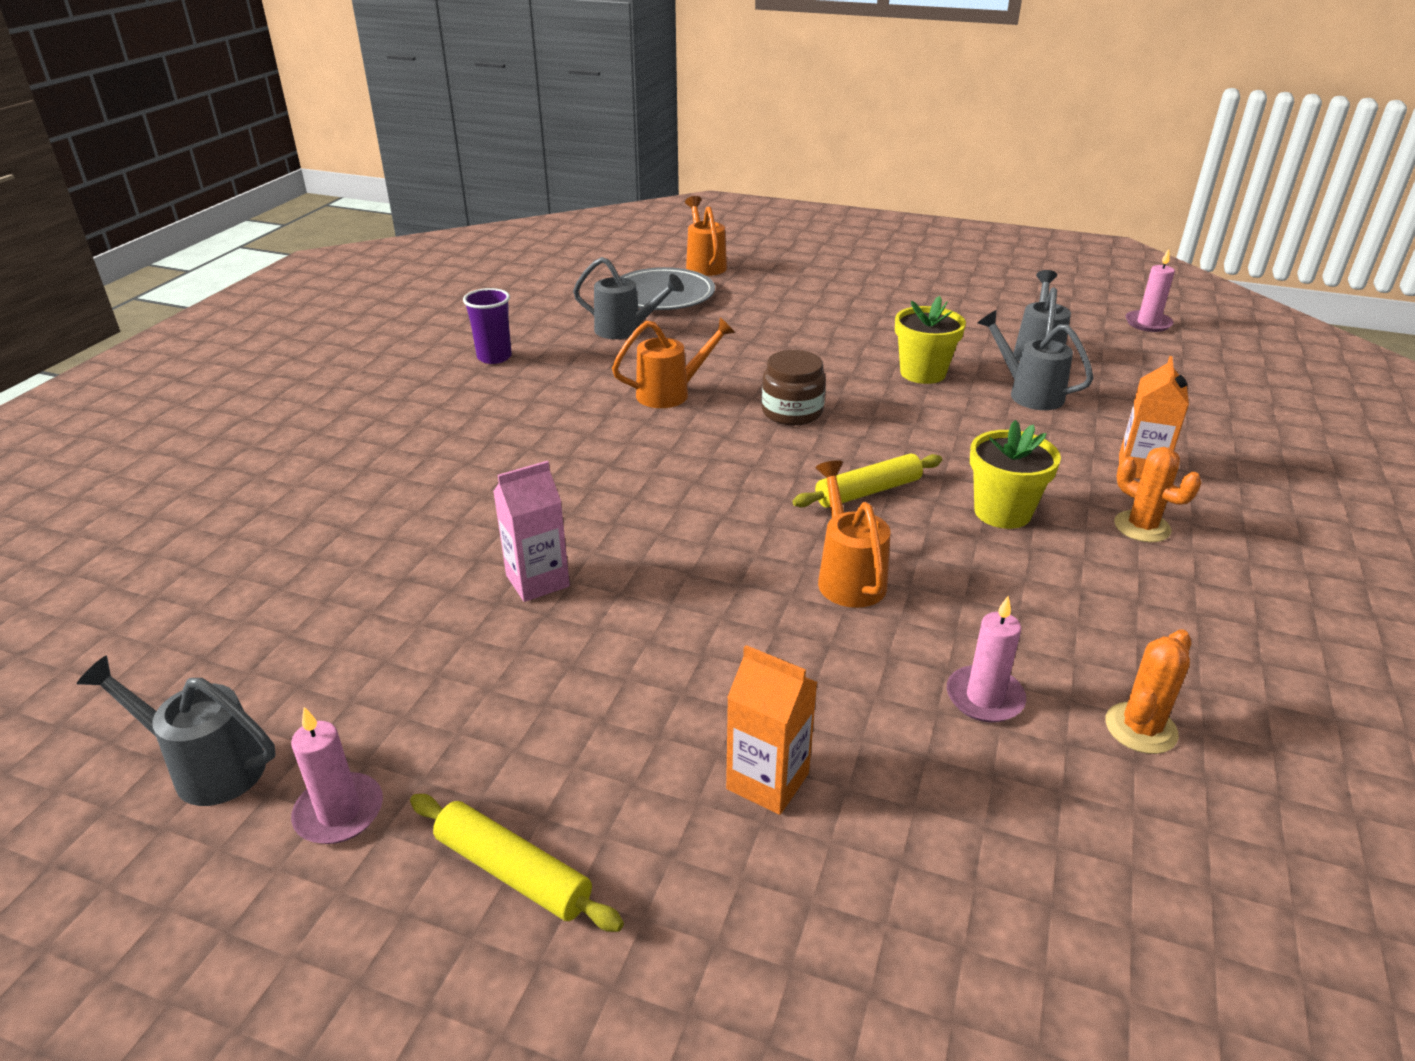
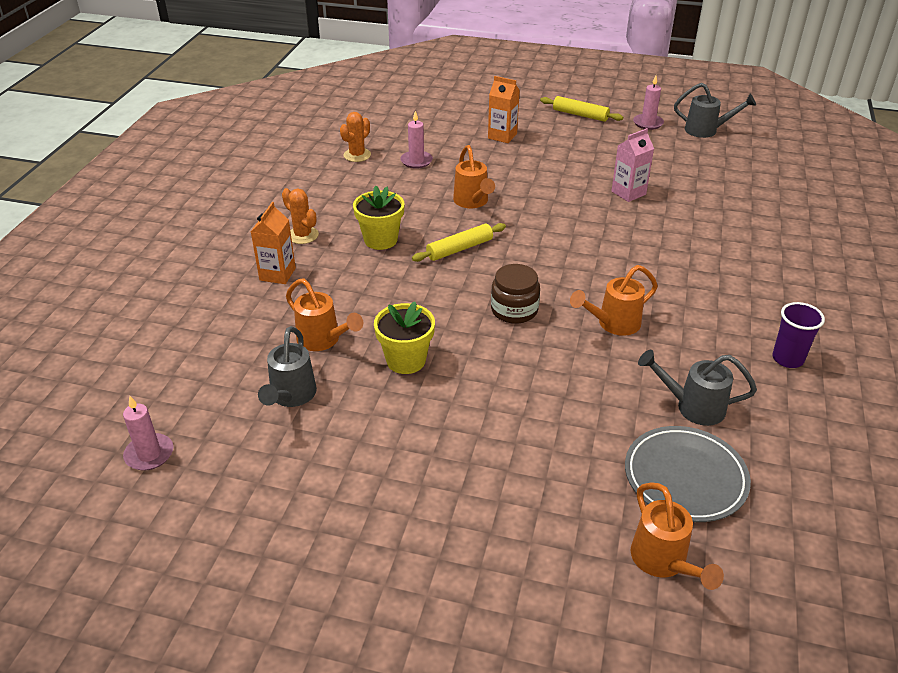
camera: 175 degrees right, 5 degrees up
(1028, 393) = (323, 340): grey watering can -> orange watering can

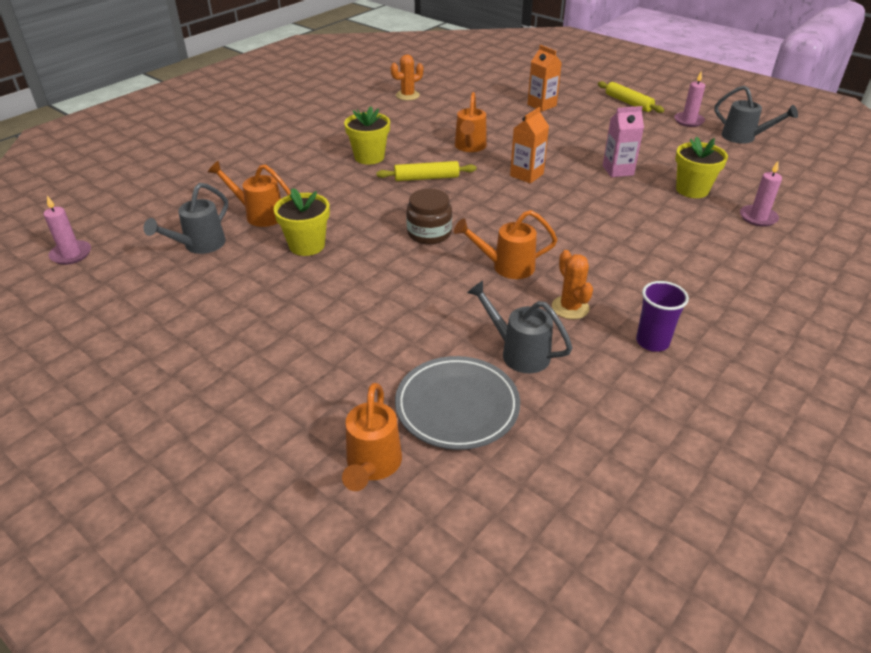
camera: 25 degrees right, 0 degrees up
(277, 274) = (270, 162): orange carton -> orange carton (526, 175)
(303, 235) = (313, 140): orange cactus -> orange cactus (570, 307)
(323, 340) = (259, 215): orange watering can -> orange watering can turned 135 degrees clockwise
(416, 161) = (451, 109): pink candle -> pink candle (758, 217)
(705, 197) = (692, 190): none -> yellow flower pot

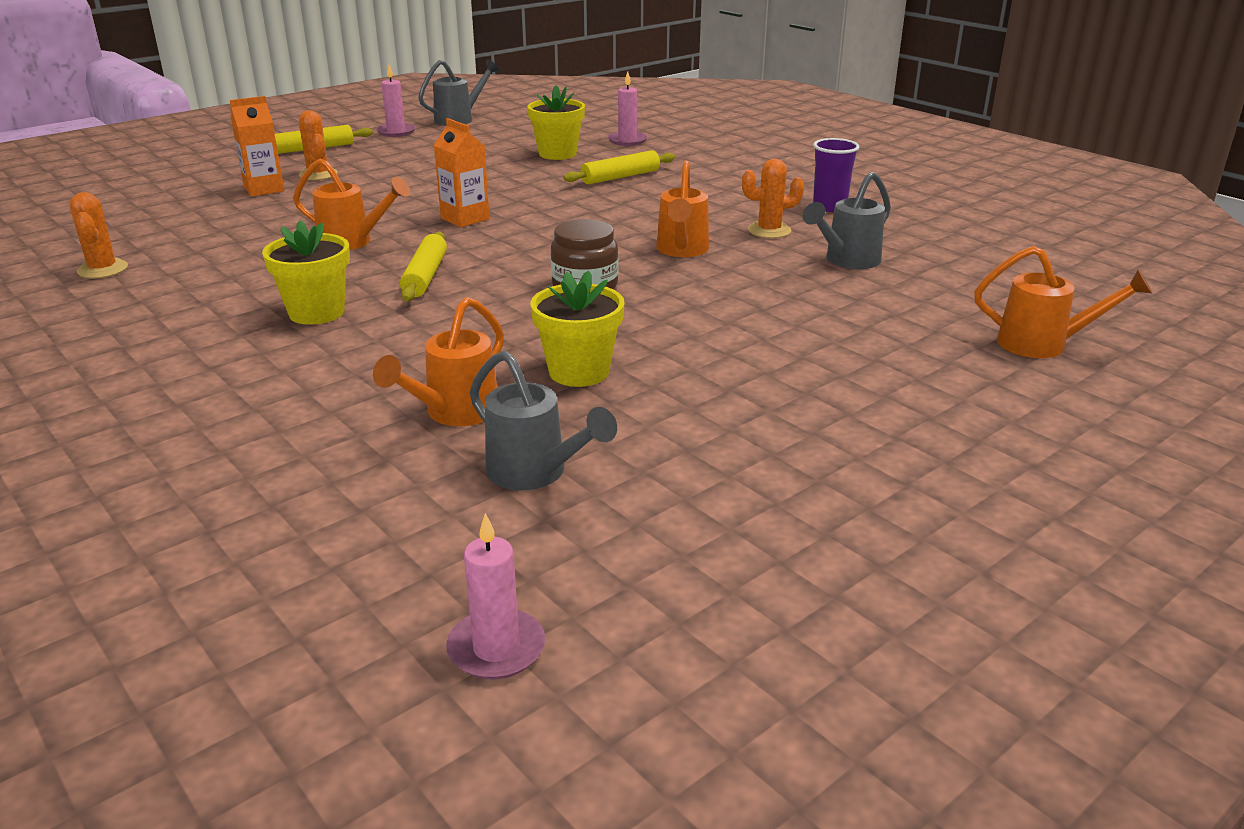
camera: 80 degrees left, 10 degrees down
(457, 406) = (939, 297): grey plate -> none
(578, 114) = (318, 174): none -> orange cactus
(618, 170) = (490, 176): pink carton -> none
(656, 224) = (620, 177): none -> yellow rolling pin

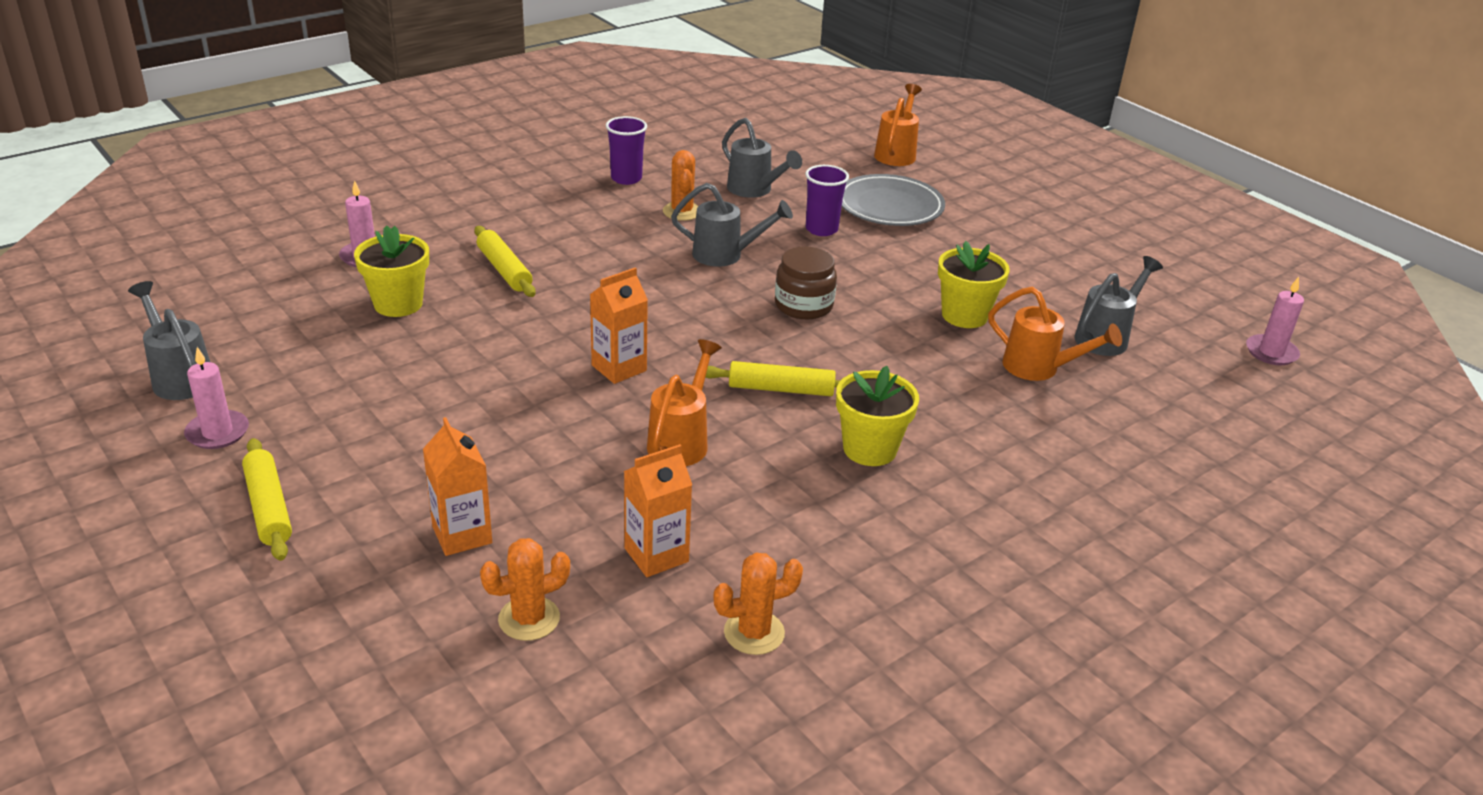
camera: 90 degrees left, 5 degrees up
(210, 239) = (656, 555): none -> orange carton
(318, 174) = (410, 490): orange cactus -> orange cactus (529, 619)
(681, 251) = (726, 255): orange watering can -> grey watering can
(767, 295) = (821, 229): none -> purple cup
(860, 335) = (889, 206): none -> grey plate

